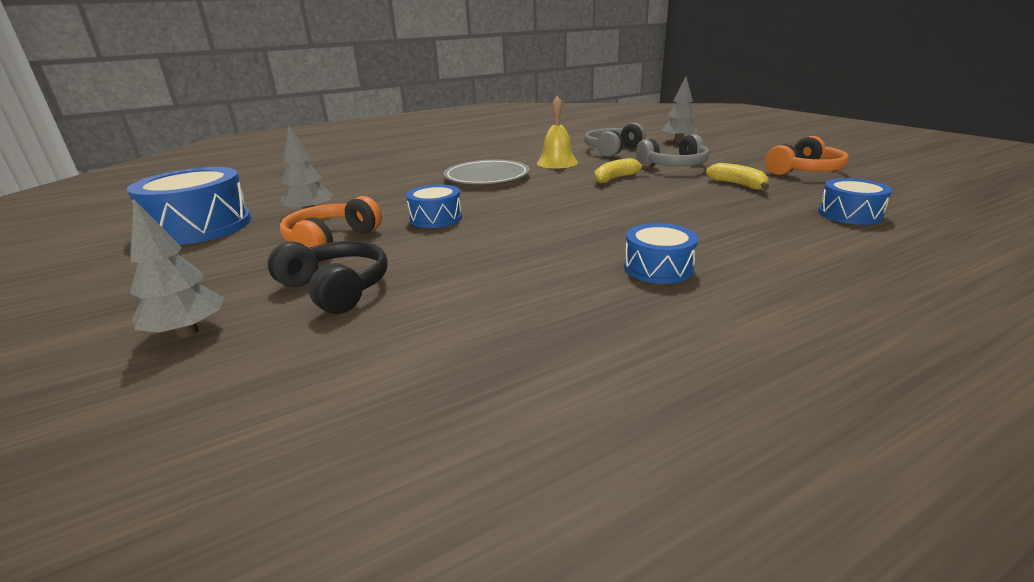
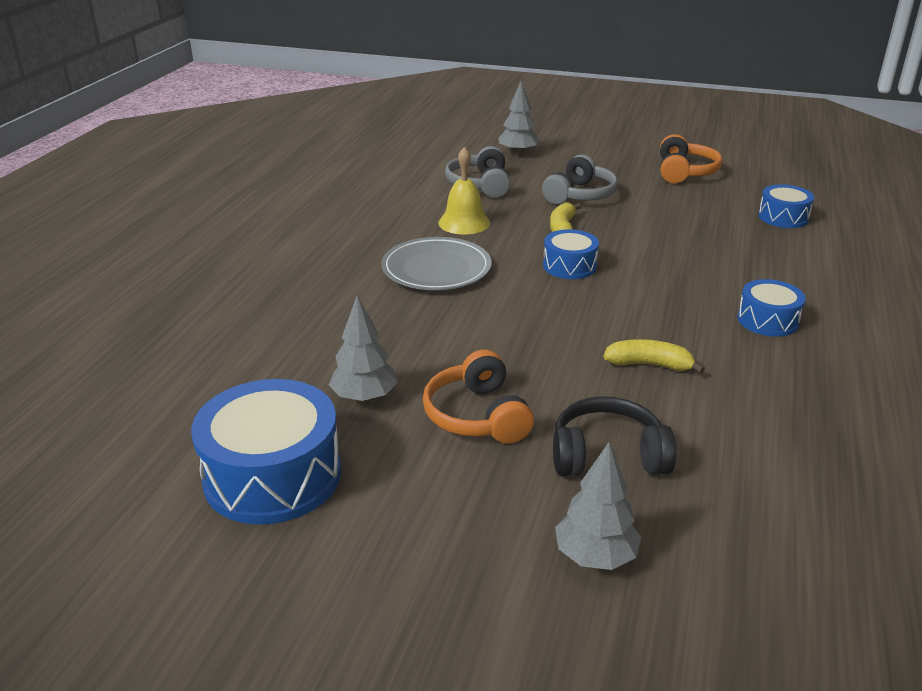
camera: 45 degrees left, 5 degrees up
(436, 218) = (512, 344): blue drum -> blue drum (569, 266)
(738, 185) = (668, 206): yellow banana -> yellow banana (649, 365)

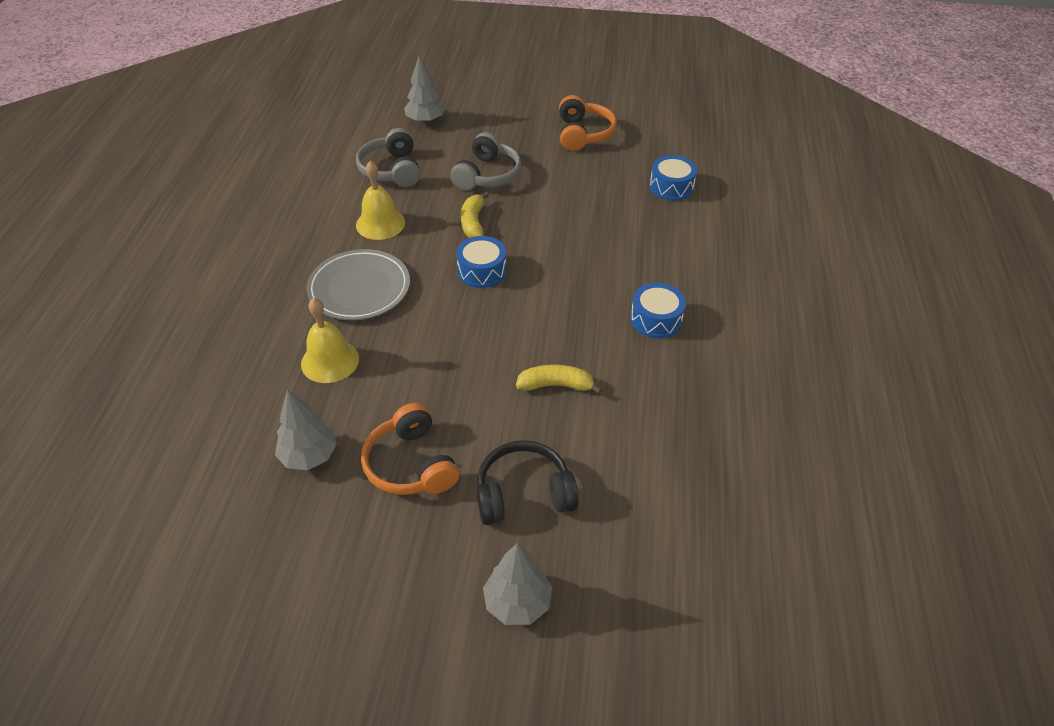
camera: 10 degrees left, 15 degrees up
(272, 475) = (238, 557): blue drum -> none
(397, 322) = (330, 361): none -> yellow bell

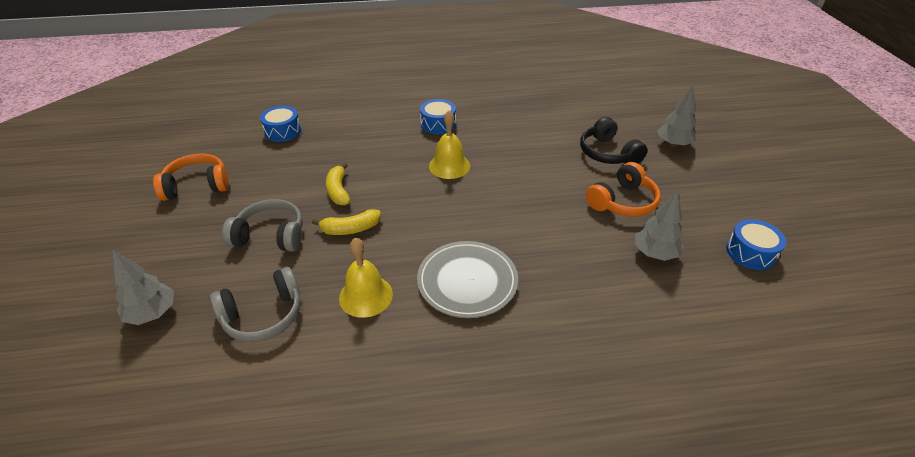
camera: 105 degrees left, 5 degrees down
(330, 361) = (561, 273): yellow bell -> yellow bell (449, 166)
(481, 271) = (416, 210): blue drum -> blue drum (750, 252)
(556, 385) = (518, 154): yellow banana -> yellow banana (338, 191)

